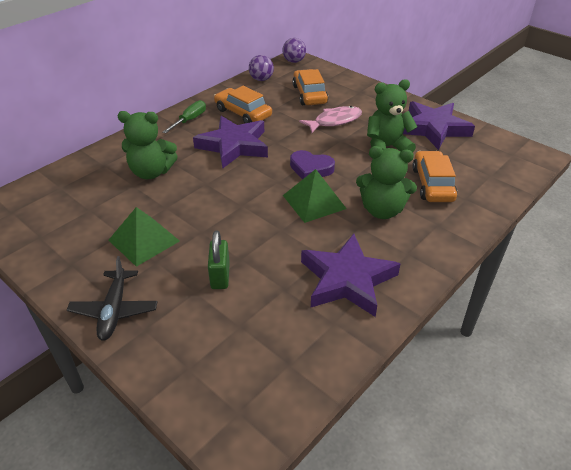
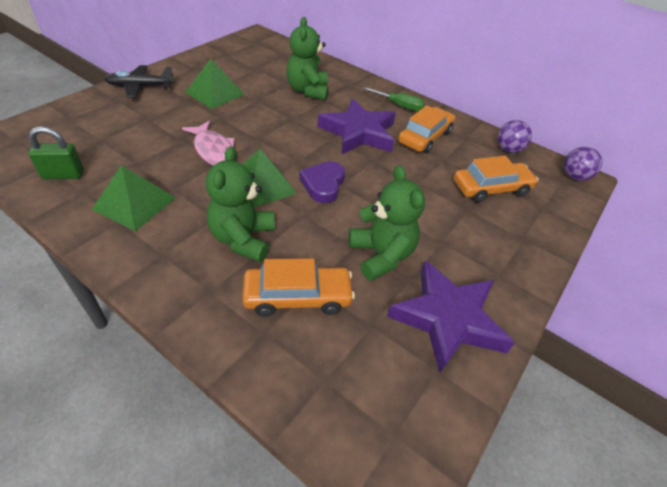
camera: 80 degrees right, 5 degrees up
(220, 276) = (162, 129): green padlock -> green padlock (63, 174)
(335, 121) = (432, 208): pink fish -> pink fish (214, 151)
(347, 280) = (134, 203): purple star -> green pyramid

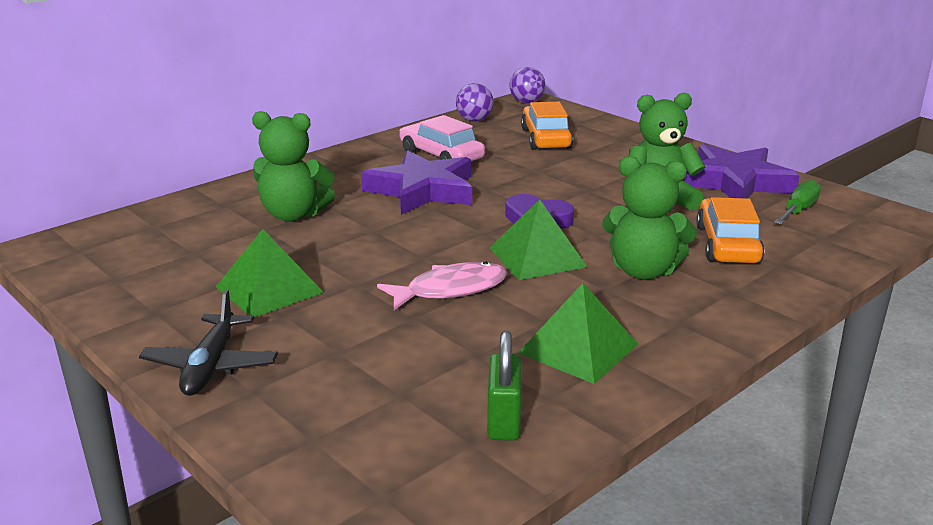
camera: 75 degrees left, 20 degrees down
(399, 105) = (360, 160): green screwdriver -> green screwdriver (798, 210)
(425, 137) = (441, 155): orange car -> pink car

